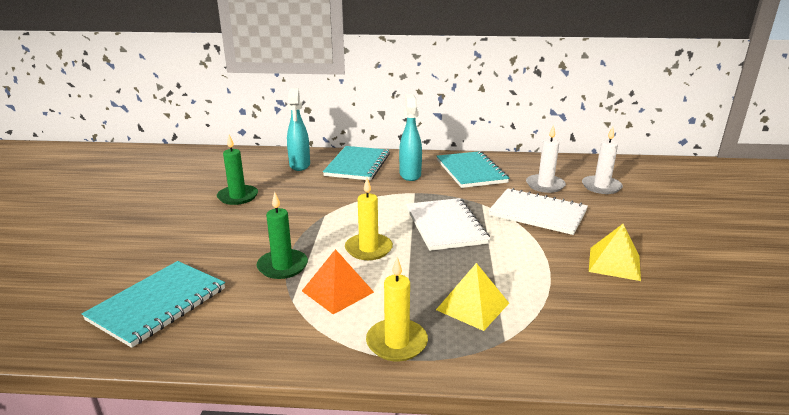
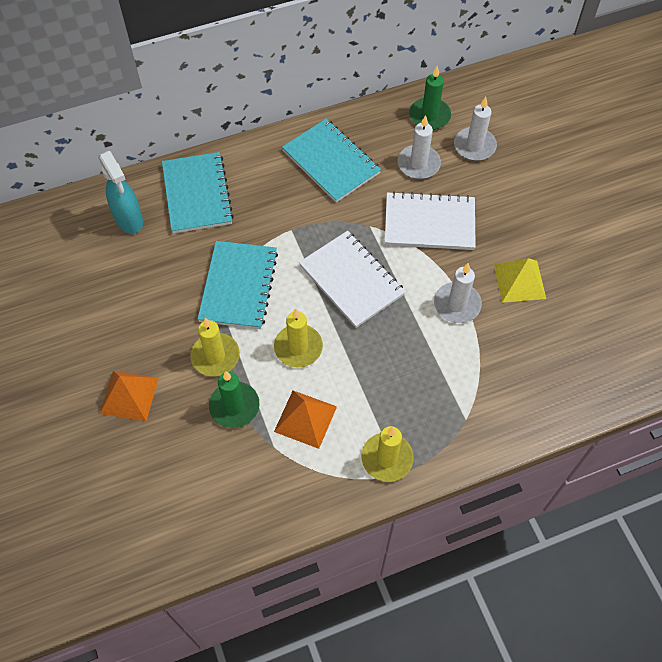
camera: 25 degrees left, 35 degrees up
(158, 304) = (160, 503): turquoise notebook -> turquoise notebook (238, 286)
(208, 238) = (129, 395): none -> orange pyramid
(238, 197) = (104, 312): green candle -> green candle (429, 116)
(295, 236) = (215, 356): none -> yellow candle
(410, 174) = (268, 194): turquoise spray bottle -> none
(472, 306) = (425, 389): yellow pyramid -> none
(539, 261) = (457, 304): none -> white candle

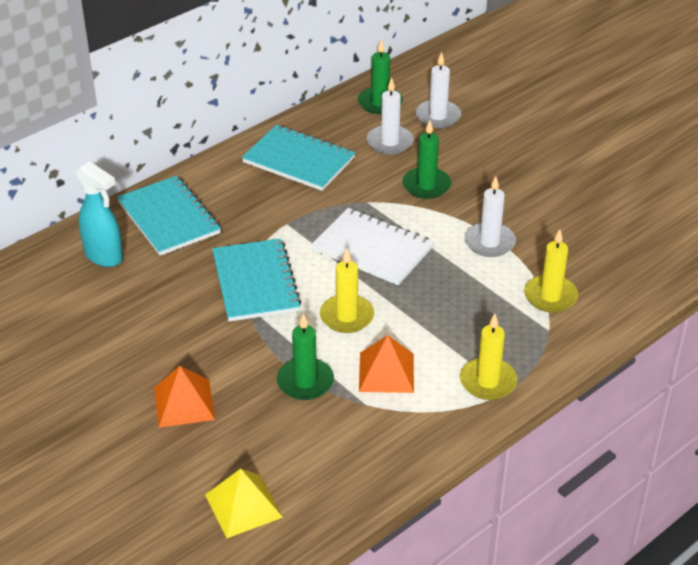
camera: 20 degrees left, 20 degrees down
(215, 356) = (262, 346): yellow candle -> yellow candle (550, 296)
(429, 223) = (426, 185): white notebook -> green candle
(519, 281) = (540, 210): yellow pyramid -> yellow pyramid (243, 506)

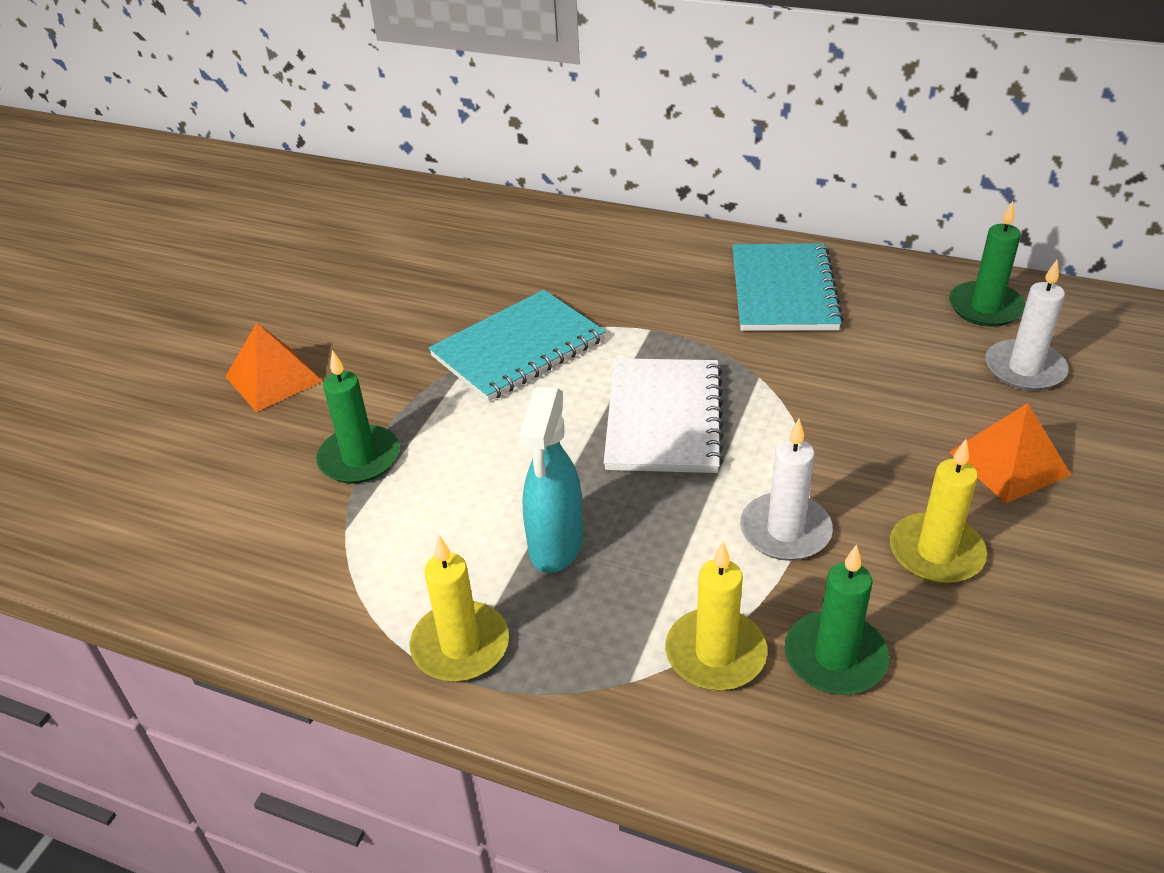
camera: 65 degrees right, 0 degrees up
(104, 256) = (482, 233): turquoise spray bottle -> turquoise spray bottle (555, 546)
(169, 218) = (582, 246): turquoise notebook -> none
(243, 506) = (117, 491): yellow pyramid -> none
(347, 316) = (508, 447): yellow candle -> yellow candle (936, 552)
(386, 372) = (419, 526): orange pyramid -> orange pyramid (1009, 463)
(389, 142) = (909, 348): white candle -> none
(426, 185) = (851, 417): green candle -> green candle (835, 657)

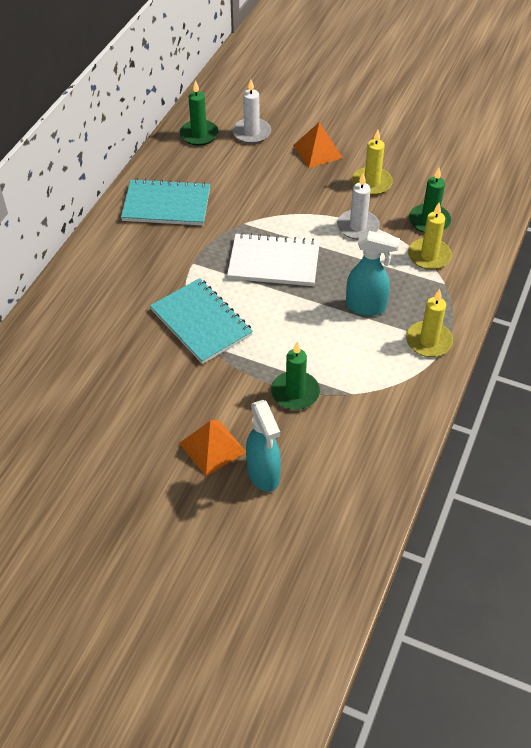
camera: 90 degrees left, 10 degrees up
(209, 432) = (263, 474): none -> turquoise spray bottle

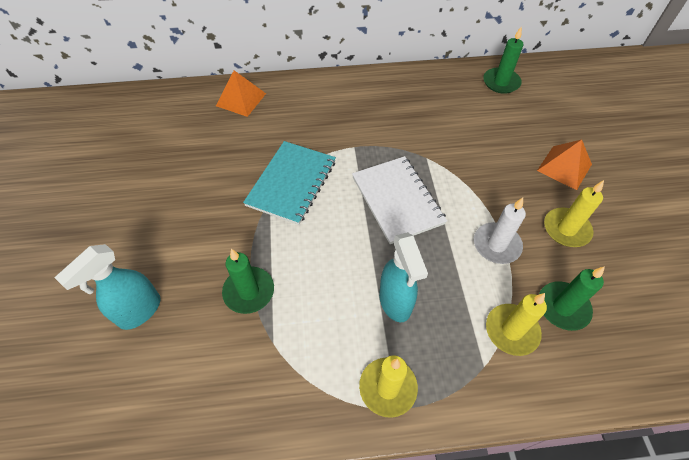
camera: 60 degrees right, 5 degrees up
(166, 204) = (405, 101): turquoise notebook -> none
(212, 447) = (156, 257): orange pyramid -> orange pyramid (241, 99)
(251, 133) = (538, 112): white candle -> none

